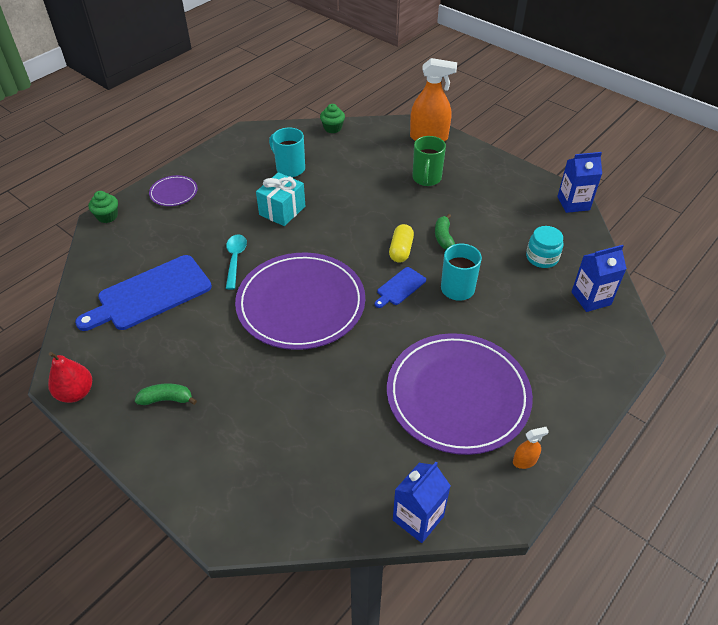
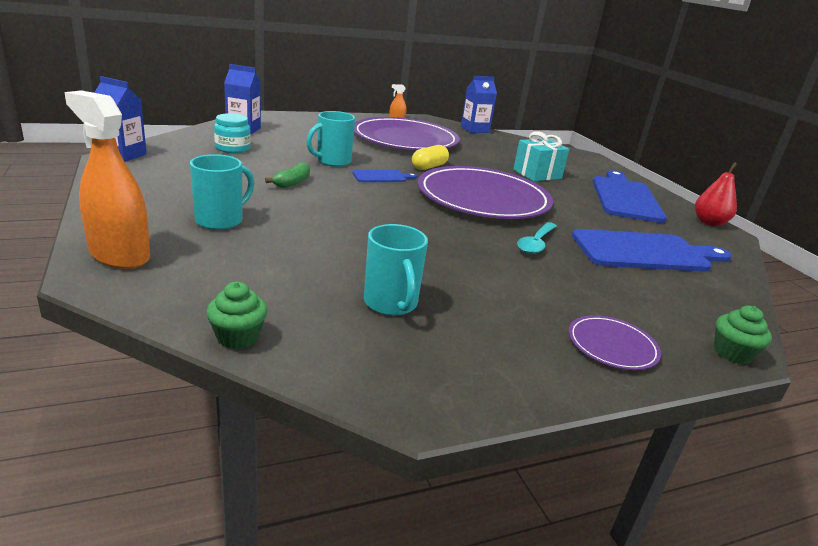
camera: 155 degrees left, 20 degrees down
(166, 399) = (625, 197): green banana -> blue cutting board
(282, 210) = (447, 261): turquoise gift -> turquoise gift (537, 174)
(401, 250) = (348, 190): yellow capsule -> yellow capsule (429, 167)
(426, 179) = (220, 220): green mug -> turquoise mug

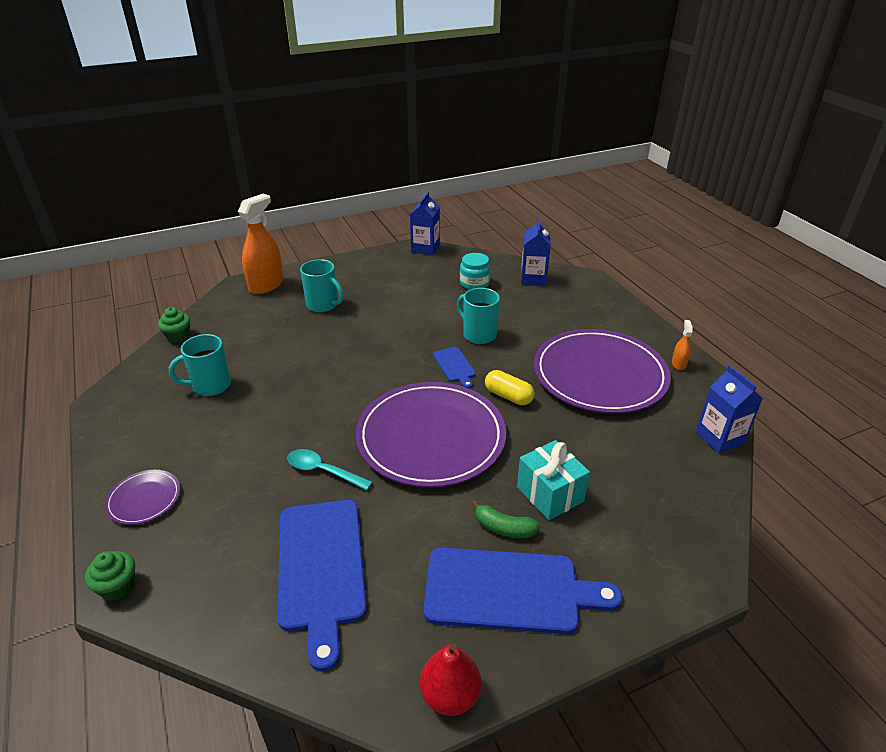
camera: 90 degrees right, 10 degrees up
(292, 182) = (410, 321): green banana -> green banana (504, 528)

